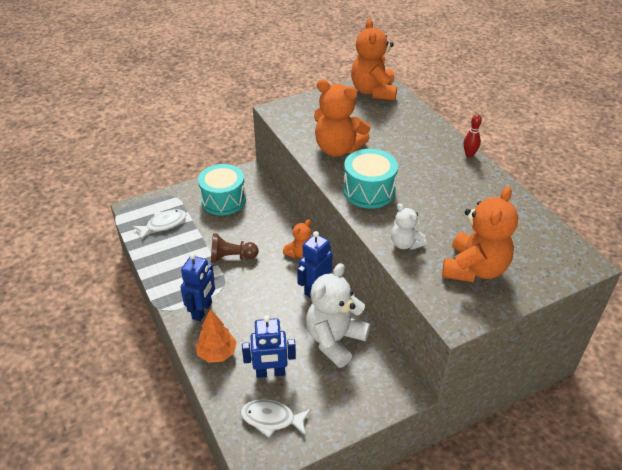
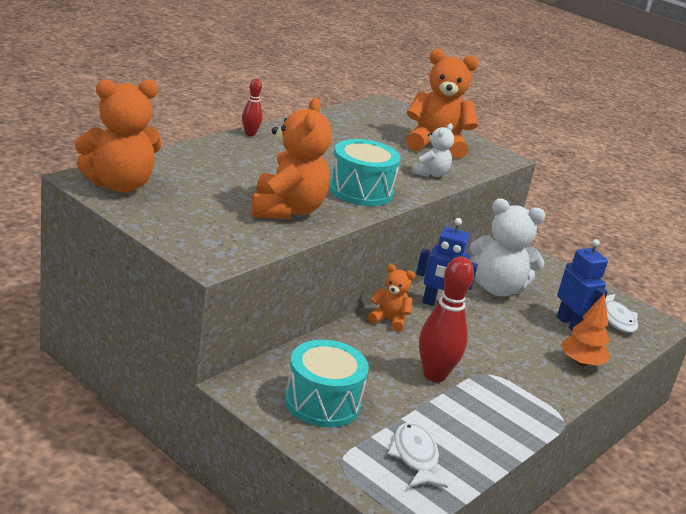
camera: 115 degrees left, 15 degrees down
(163, 224) = (415, 457): white fish -> white fish turned 45 degrees clockwise
(202, 310) = (537, 384): blue robot -> none
(231, 257) = (434, 375): brown pawn -> red bowling pin

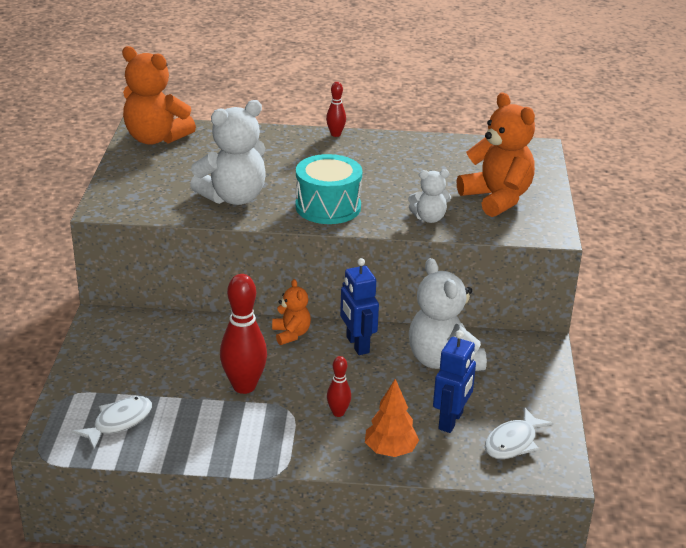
camera: 55 degrees right, 5 degrees up
(287, 210) = (234, 197): orange teddy bear -> white teddy bear
(322, 402) = (130, 356): turquoise drum -> none
(514, 357) = (338, 413): none -> red bowling pin

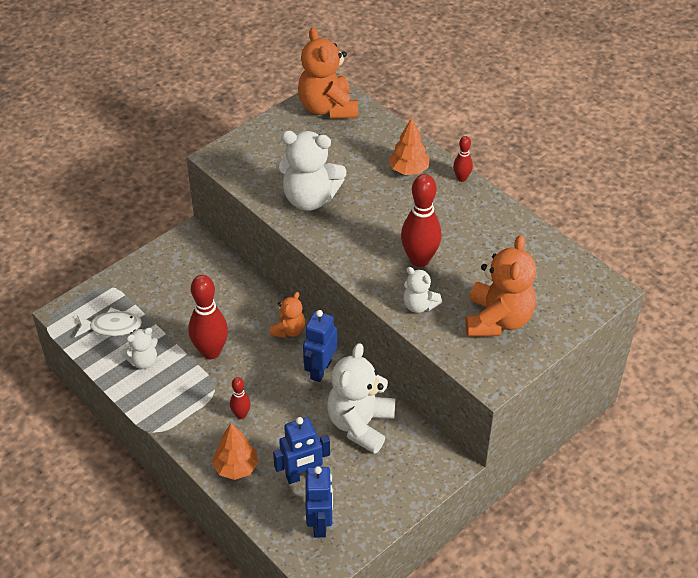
camera: 45 degrees right, 15 degrees up
(189, 429) = (143, 361): none -> white teddy bear
(287, 147) = (408, 170): none -> orange tree
(328, 207) = (362, 248): turquoise drum -> none
(384, 193) = (419, 259): none -> red bowling pin
(513, 442) = (320, 523): white fish -> blue robot

